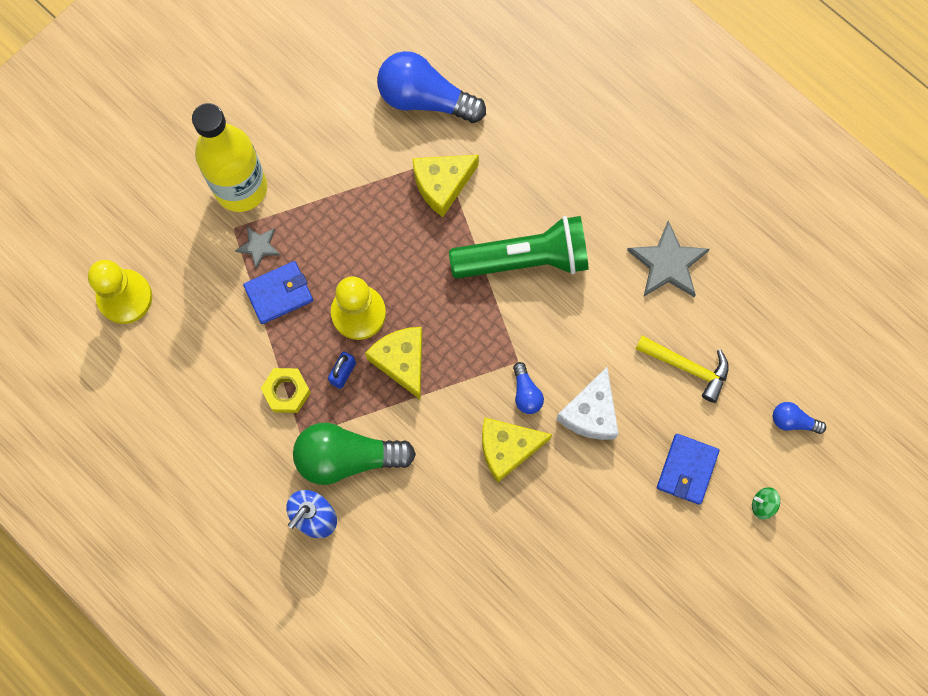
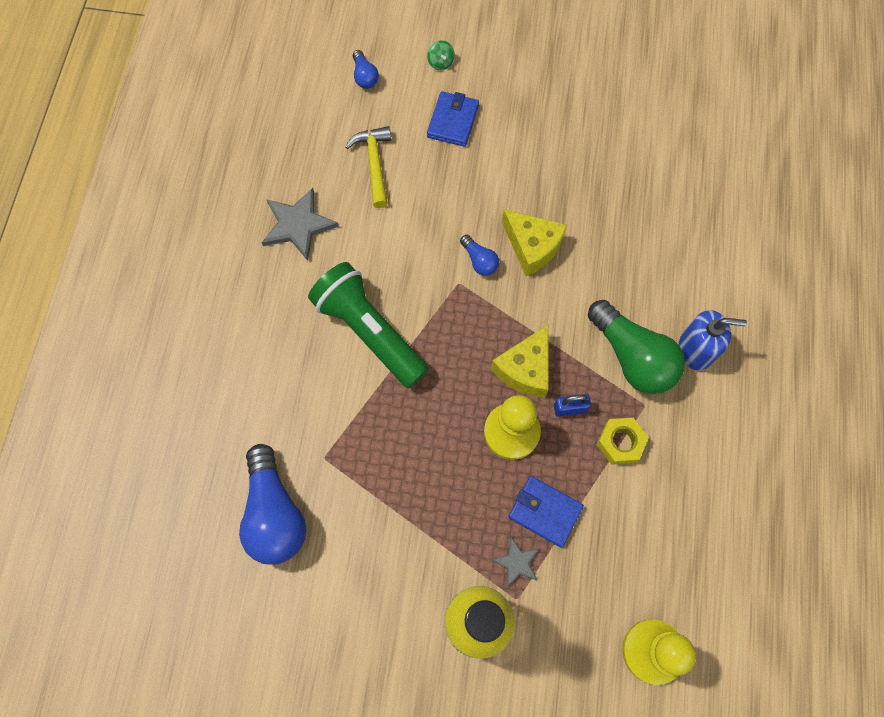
camera: 125 degrees left, 5 degrees down
(442, 185) = (348, 442): yellow cheese -> none
(526, 393) = (479, 261): blue light bulb -> blue light bulb turned 105 degrees clockwise
(590, 413) = (460, 207): white cheese -> none
(687, 469) = (453, 121): blue wallet -> blue wallet turned 60 degrees counterclockwise

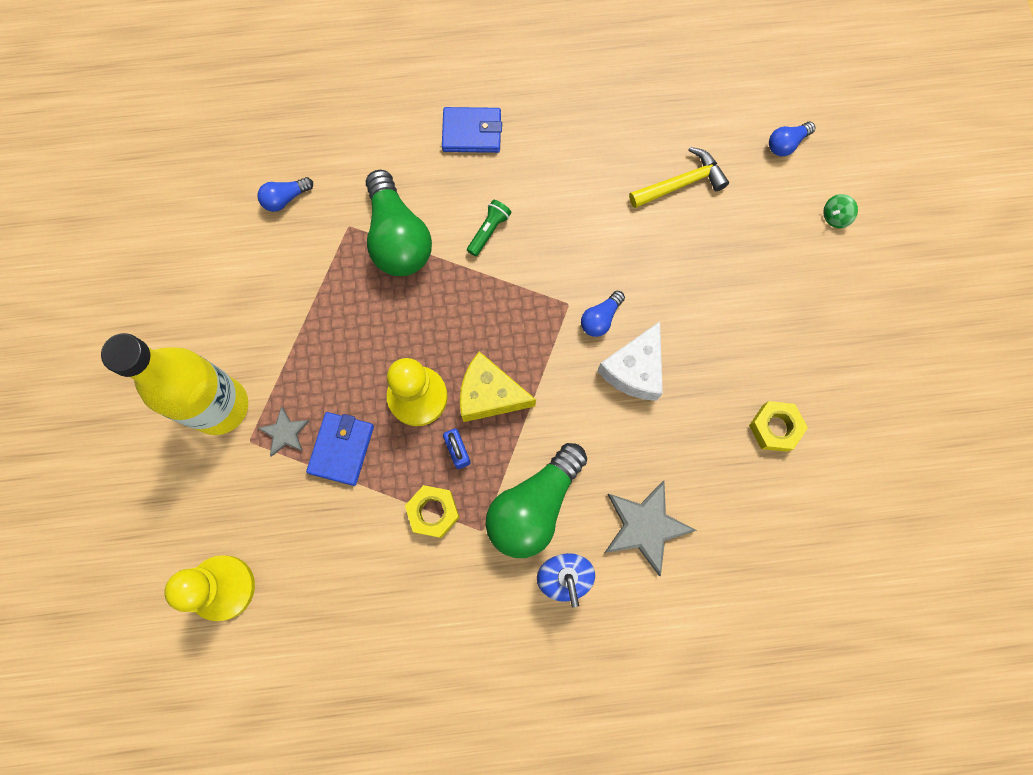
camera: 75 degrees right, 5 degrees up
(274, 513) = (285, 199): blue light bulb -> blue light bulb, size x0.47
(298, 225) = (586, 131): grey star -> grey star (645, 526)
(351, 414) = (398, 238): none -> green light bulb
(369, 331) = (489, 231): green flashlight -> green flashlight, size x0.40
(453, 121) = (763, 249): blue wallet -> blue wallet (472, 132)
(532, 247) = (634, 370): yellow cheese -> white cheese
(606, 158) = (774, 428): none -> yellow nut

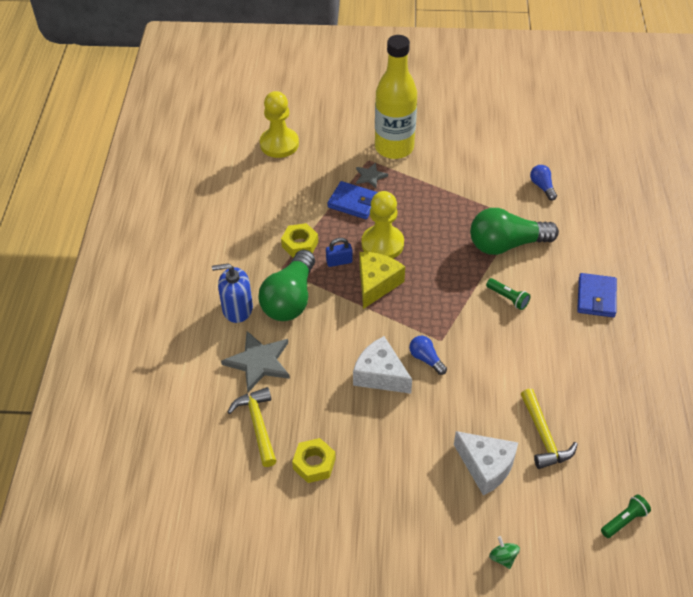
camera: 100 degrees right, 25 degrees down
(534, 506) = (290, 299): green light bulb -> green light bulb turned 120 degrees counterclockwise
(733, 240) = (486, 466): none -> white cheese
(738, 506) = (258, 425): none -> yellow hammer
(763, 106) = (624, 520): none -> green flashlight
(786, 144) = (582, 531): blue light bulb -> none

